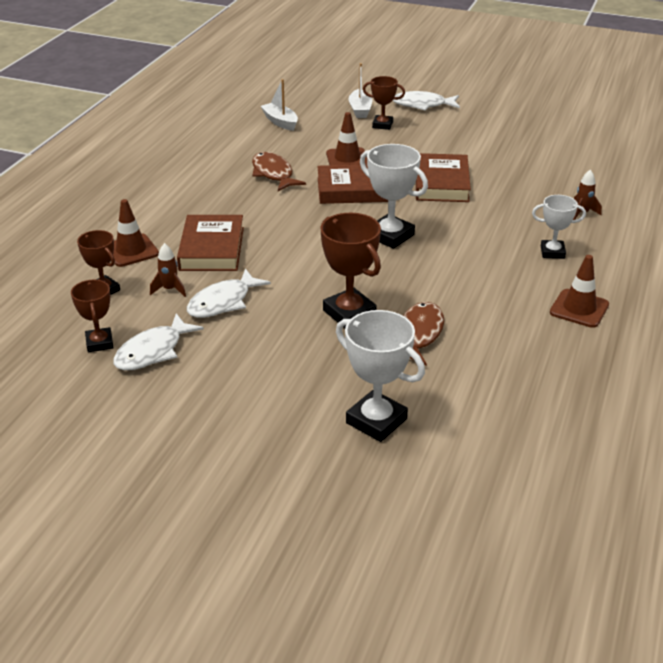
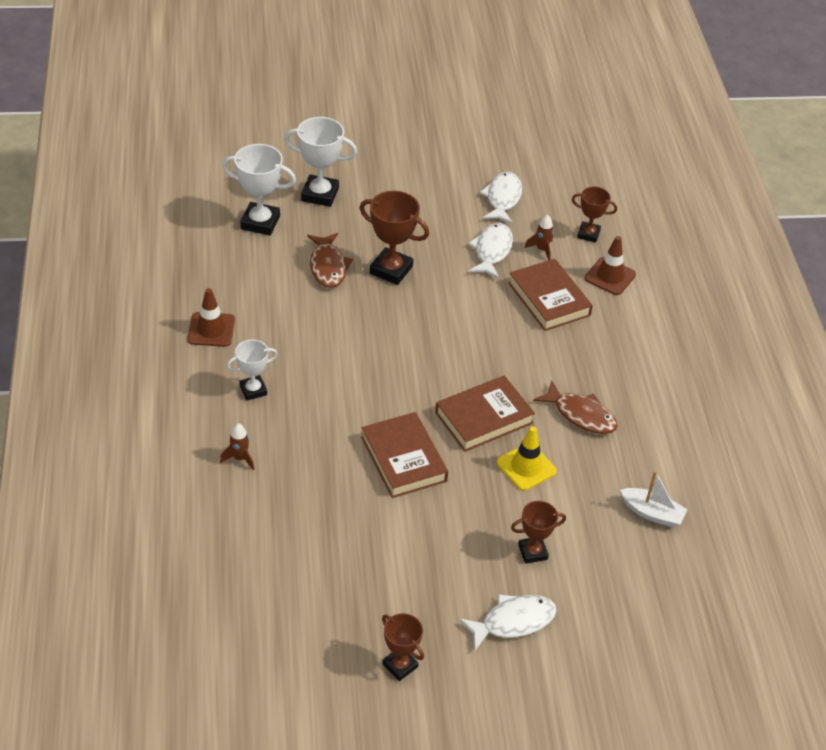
camera: 150 degrees right, 10 degrees up
(99, 343) = (544, 194): brown trophy -> brown trophy (400, 665)
(347, 159) = (526, 467): brown traffic cone -> yellow traffic cone
(360, 110) = (582, 578): white boat -> none
(390, 236) = (410, 363): white trophy -> white trophy (260, 222)

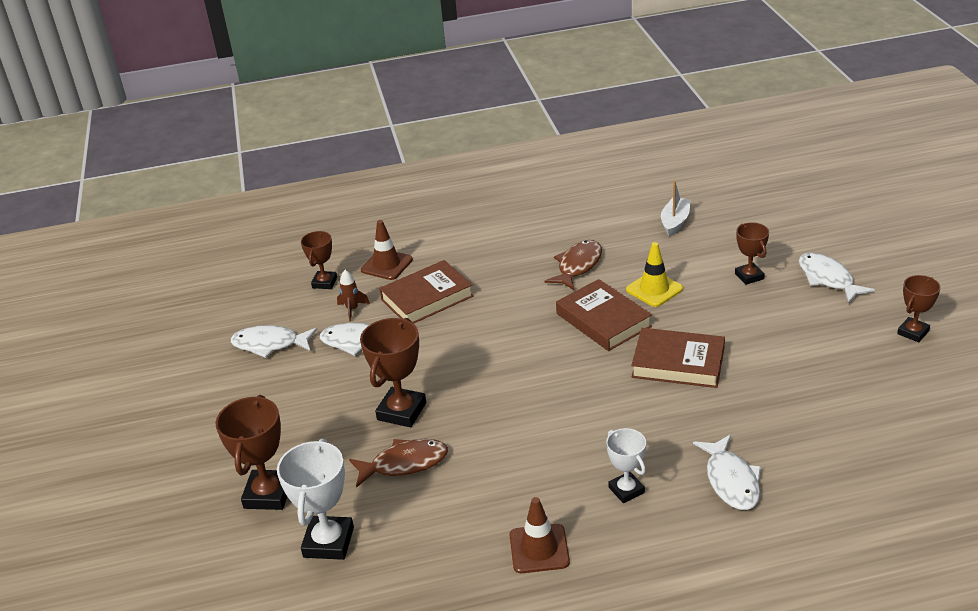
camera: 90 degrees left, 10 degrees down
(240, 458) = (731, 481): brown rocket -> white fish
(320, 194) = (268, 494): white trophy -> brown trophy
(403, 459) = (678, 363): brown book -> brown book turned 45 degrees clockwise

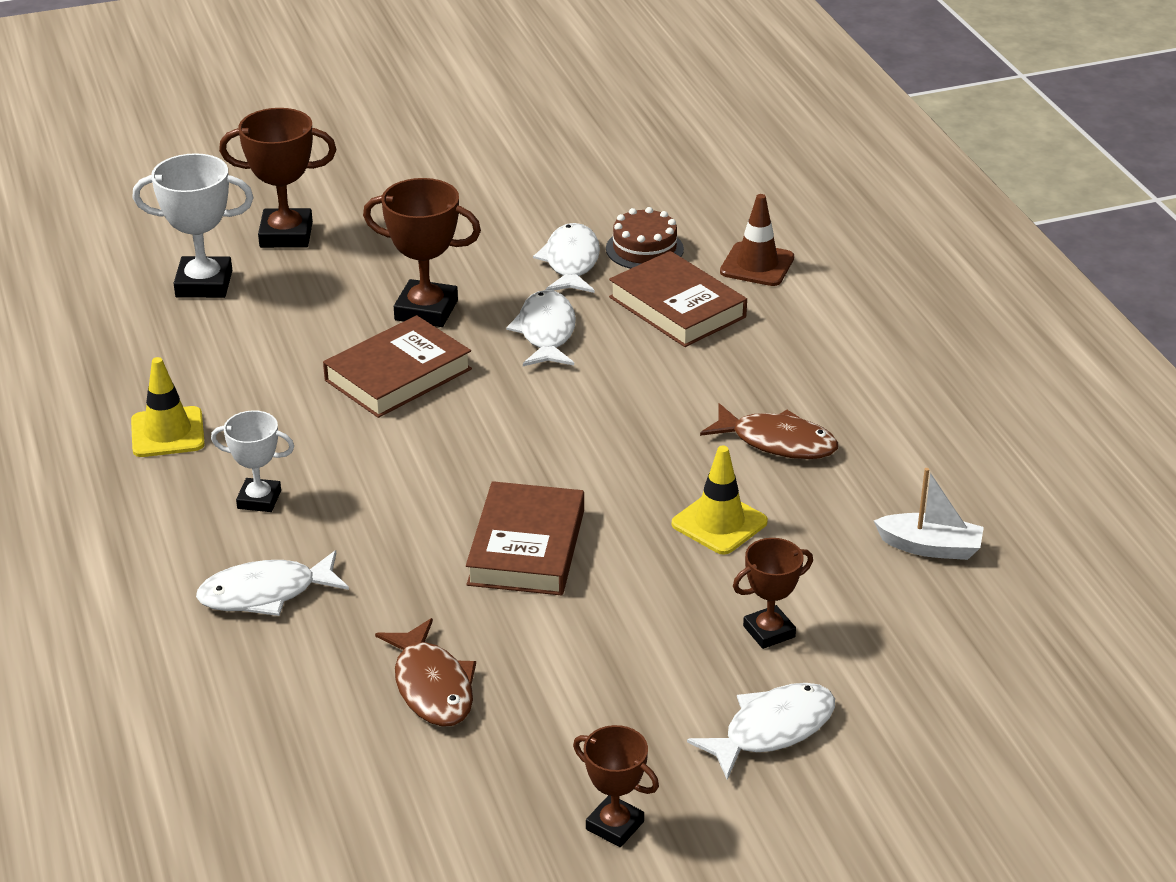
camera: 80 degrees right, 0 degrees up
(270, 344) = (564, 196): white fish -> white fish (546, 332)
(324, 282) = (706, 219): brown trophy -> none
(352, 309) = (644, 249): brown rocket -> brown cake
(404, 464) = (327, 322): brown fish -> brown fish (432, 686)
(539, 549) = (167, 433): brown traffic cone -> yellow traffic cone
(603, 320) = (632, 472): brown book -> brown book (398, 375)
(626, 490) = (259, 499): white trophy -> white trophy turned 45 degrees clockwise

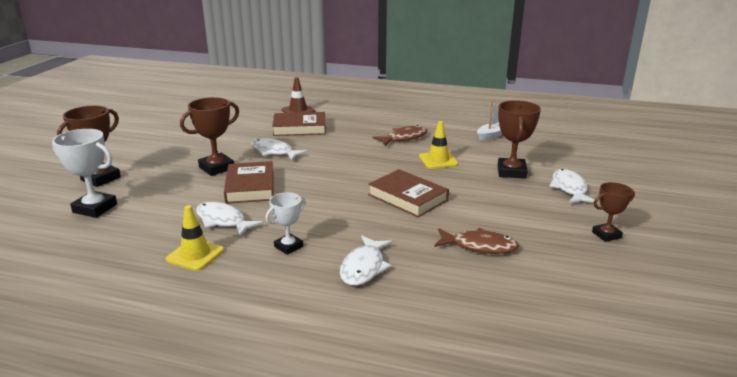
camera: 55 degrees left, 10 degrees down
(204, 284) = (95, 208): white trophy -> white trophy turned 75 degrees clockwise
(571, 262) = (238, 135): white fish -> white fish (223, 221)
(644, 249) = (255, 122): brown cake -> none
(769, 631) = (511, 172): brown trophy -> brown trophy, size x1.60

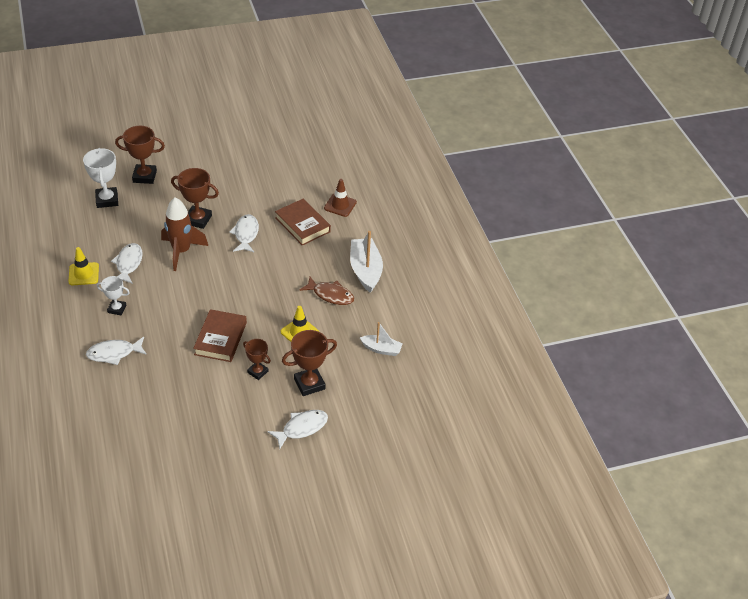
camera: 55 degrees right, 20 degrees up
(250, 187) = (181, 251): brown book -> brown rocket
(390, 120) = (365, 270): none -> white boat
(479, 246) = (173, 400): brown fish -> none
(606, 235) = (234, 465): brown trophy -> brown trophy (257, 372)

